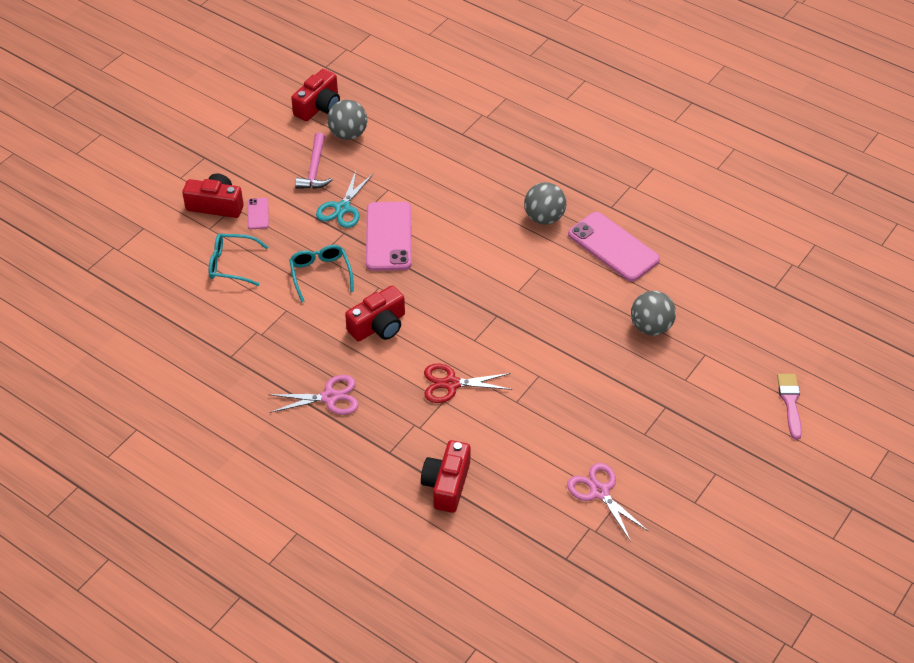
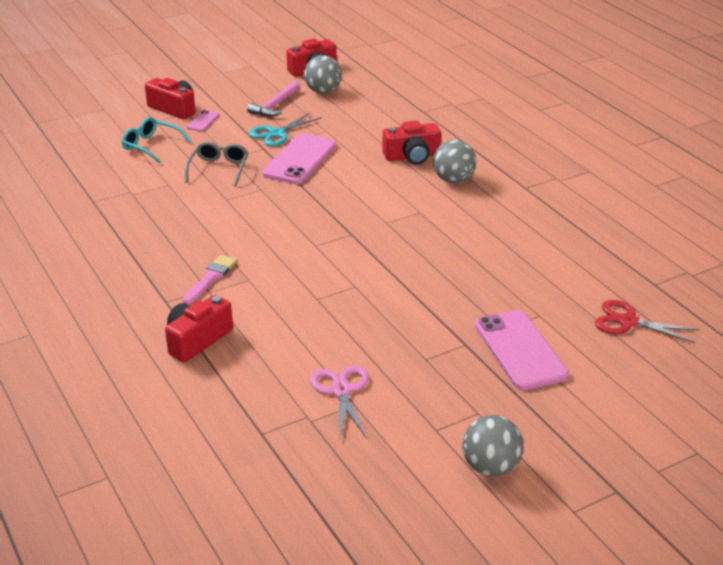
camera: 25 degrees right, 15 degrees down
(320, 274) = (219, 169): turquoise glasses -> grey glasses
(330, 397) = (150, 249): pink scissors -> none
(378, 326) = (237, 214): red camera -> red camera (412, 156)
(451, 384) = (266, 269): red scissors -> red scissors (628, 322)
(613, 247) = (505, 215): pink phone -> pink phone (520, 350)
(651, 327) = (497, 280): grey ball -> grey ball (491, 467)
(790, 402) = (606, 379): pink brush -> pink brush (210, 278)

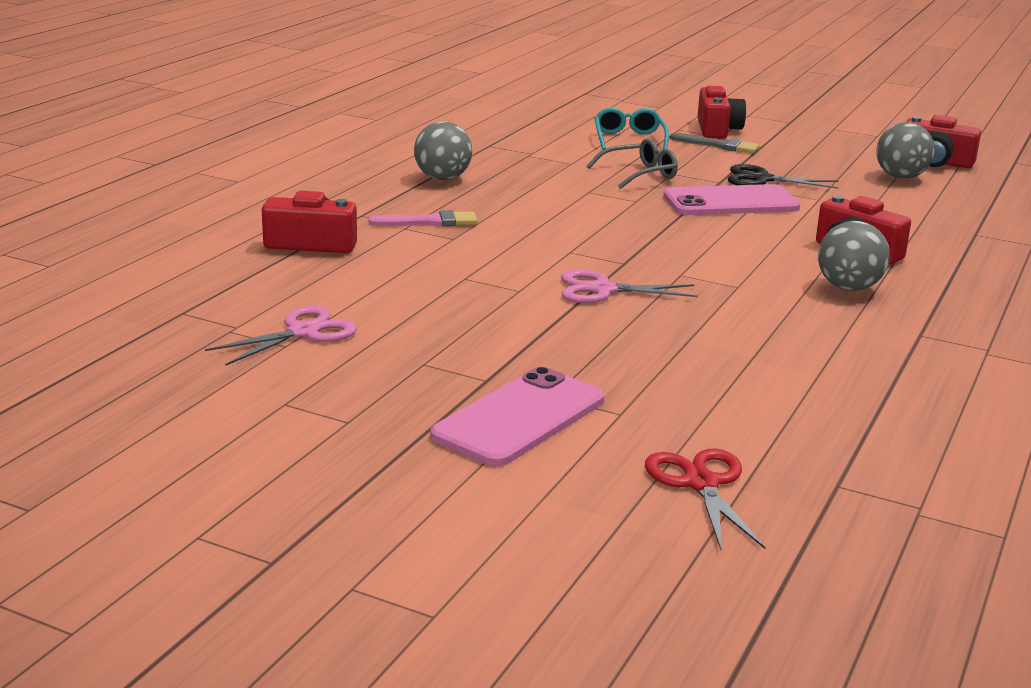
camera: 55 degrees right, 10 degrees down
(203, 121) = (718, 145): pink phone -> grey brush
(275, 105) = (819, 165): pink hammer -> none
(276, 133) = (762, 179): turquoise scissors -> black scissors
(382, 257) = (602, 290): none -> pink scissors
(491, 467) = (241, 455): grey ball -> grey ball (442, 178)

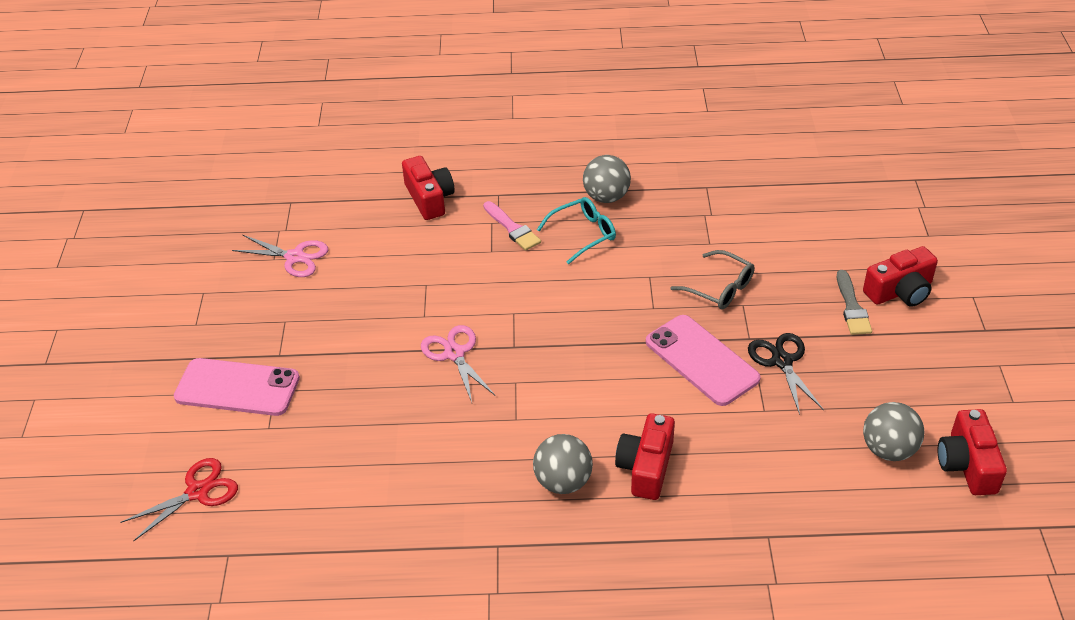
camera: 65 degrees right, 20 degrees up
(629, 139) = (808, 251): turquoise glasses -> turquoise glasses (583, 234)

